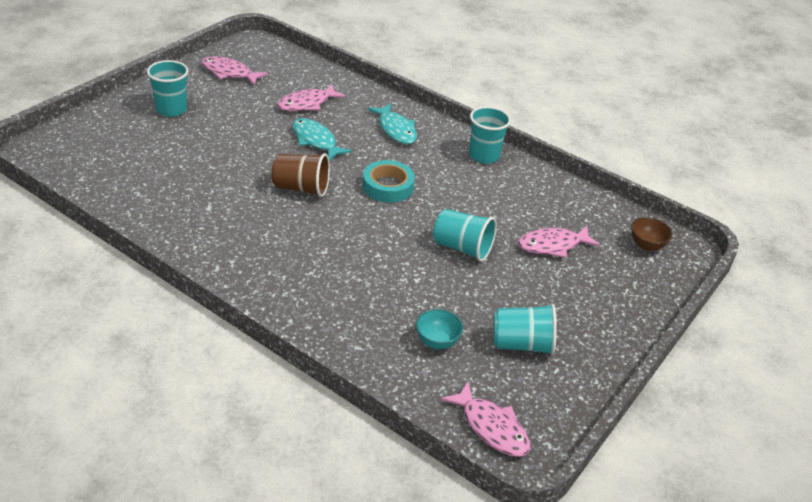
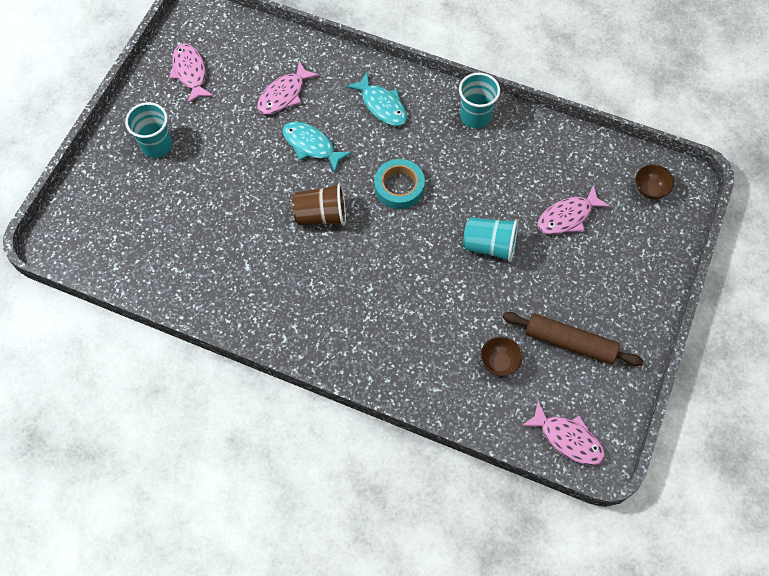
camera: 10 degrees left, 25 degrees up
(229, 73) = (190, 72): pink fish -> pink fish turned 60 degrees clockwise
(437, 341) = (499, 362): turquoise bowl -> brown bowl
(521, 344) = (569, 343): turquoise cup -> brown rolling pin

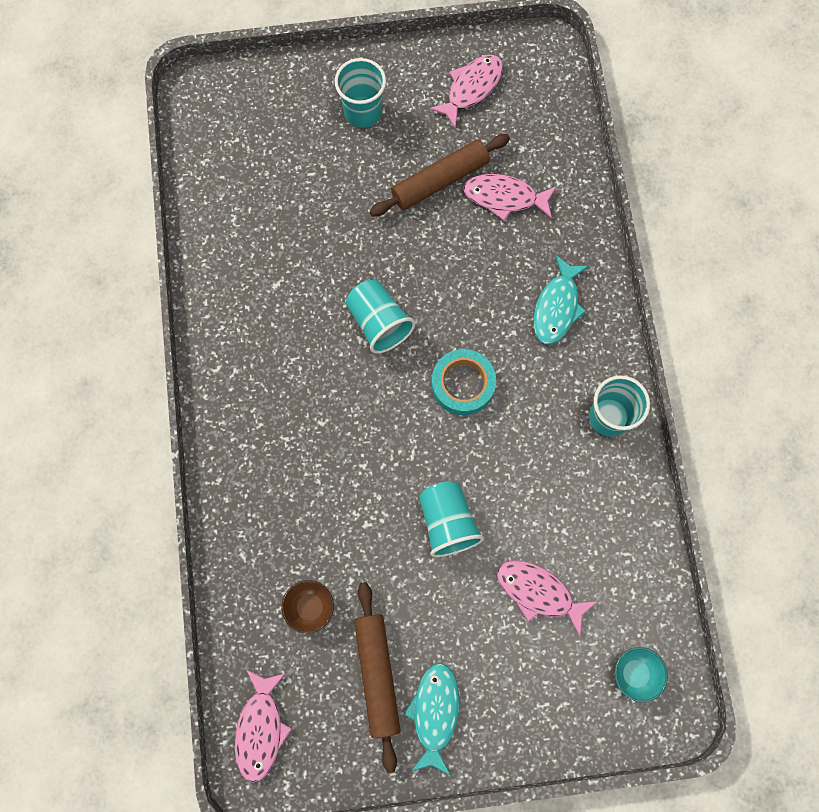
camera: 60 degrees right, 10 degrees up
(243, 125) = (439, 180): none -> brown rolling pin
(311, 145) = (458, 263): turquoise fish -> turquoise fish (435, 713)
(321, 215) = (379, 323): brown cup -> turquoise cup
(650, 190) = (635, 673): brown bowl -> turquoise bowl

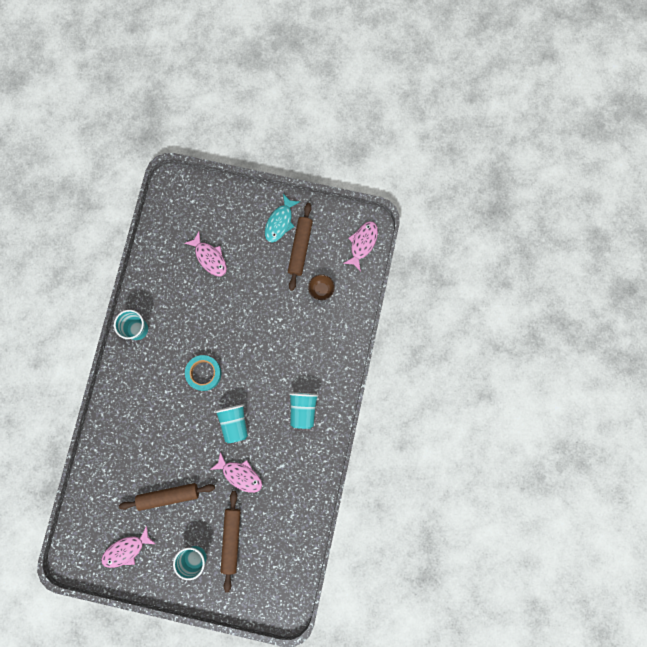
camera: 160 degrees left, 5 degrees up
(317, 154) = (231, 539): none -> brown rolling pin
(447, 522) = (239, 306): turquoise cup -> turquoise cup (303, 410)
(504, 197) = (137, 472): pink fish -> pink fish (240, 474)
(557, 307) = (137, 397): turquoise fish -> none
(635, 673) = (181, 206): turquoise bowl -> none

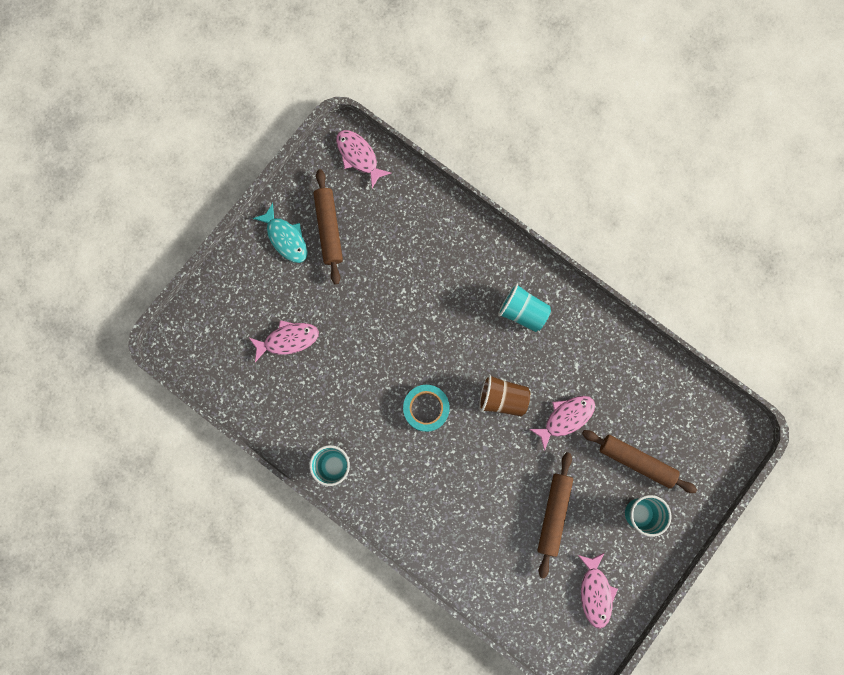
camera: 65 degrees left, 0 degrees up
(234, 423) = (502, 398): turquoise cup -> brown cup
(300, 248) = (329, 229): brown rolling pin -> brown rolling pin turned 45 degrees clockwise
(321, 289) = (391, 227): brown bowl -> none

